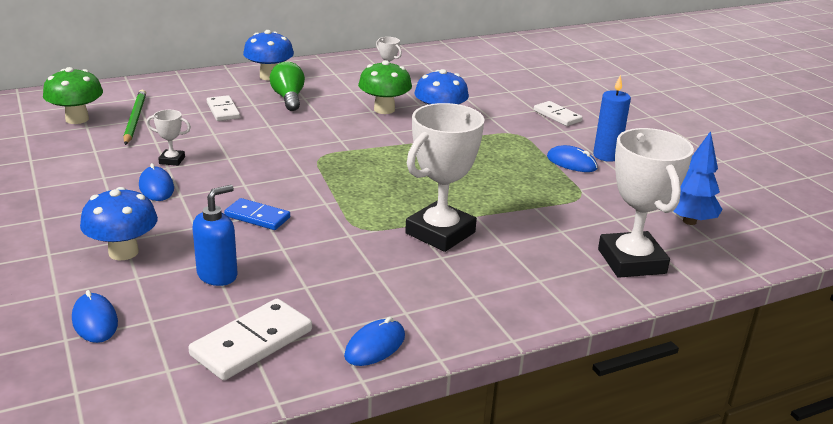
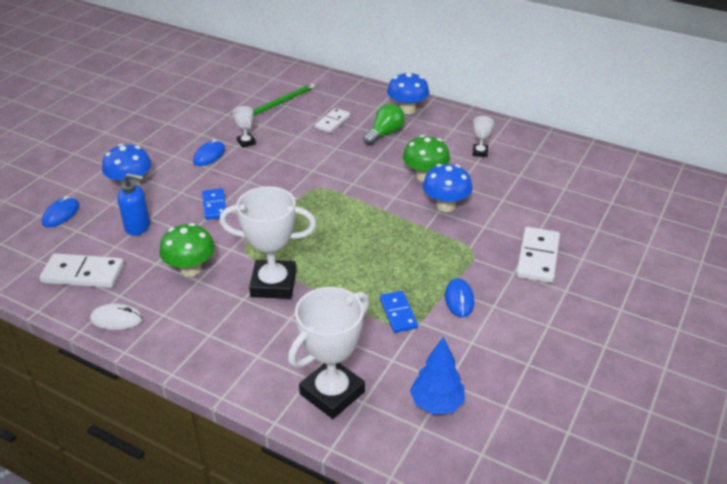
camera: 55 degrees right, 10 degrees up
(77, 119) = (255, 87): green mushroom -> green mushroom (190, 269)
(375, 346) = (116, 319): blue mouse -> white mouse
(557, 116) = (538, 257): white domino -> white domino, size x1.53
(558, 193) = (398, 313): none -> blue domino
(606, 156) = (498, 313): blue candle -> none

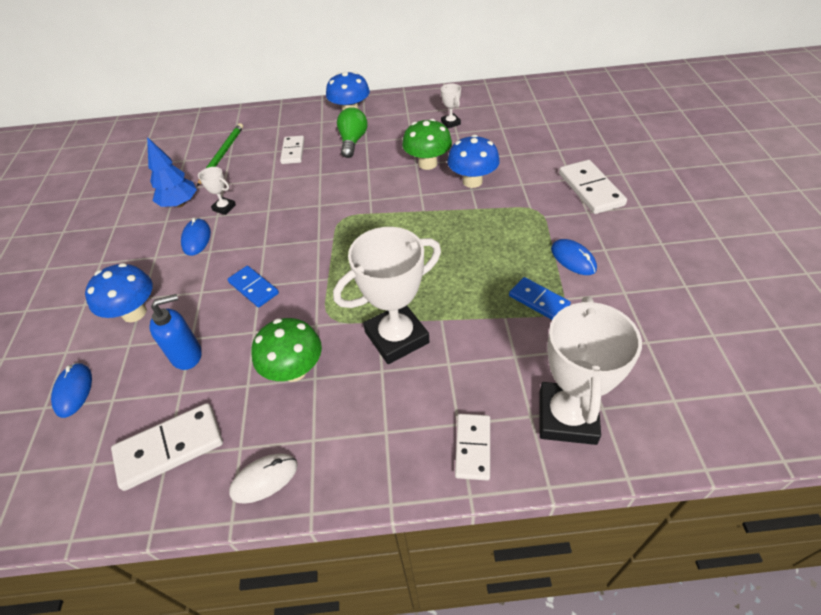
camera: 30 degrees left, 10 degrees up
(252, 374) = (473, 447): none -> white domino
(436, 404) = (661, 368): blue tree -> blue tree (180, 204)

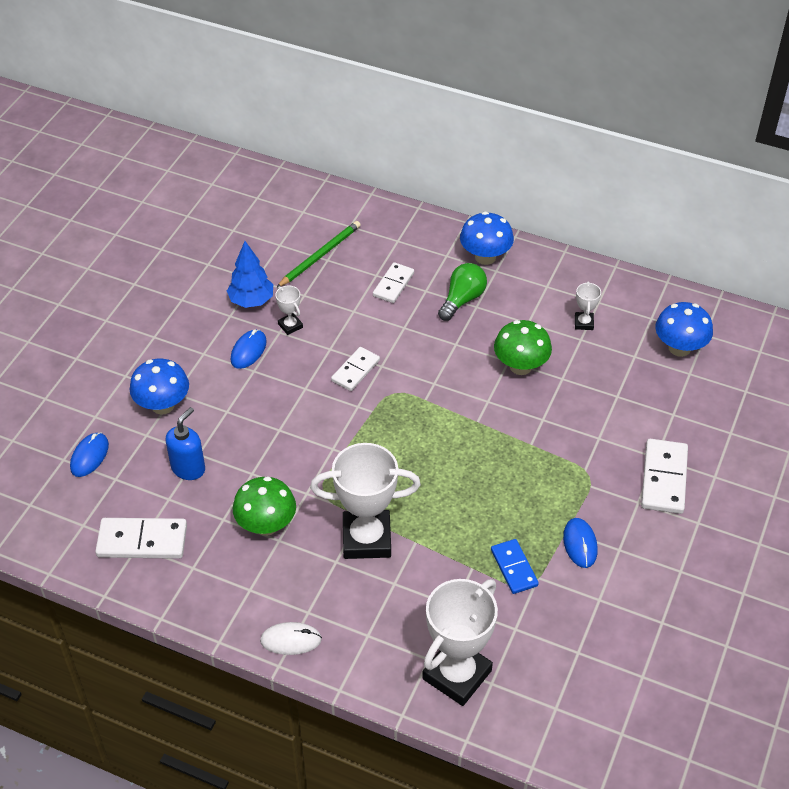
camera: 25 degrees right, 0 degrees up
(187, 355) = (188, 468): blue soap dispenser -> blue soap dispenser turned 60 degrees counterclockwise
(253, 288) = (273, 430): blue domino -> none
(264, 479) = (199, 600): white mouse -> white mouse (291, 640)
(472, 181) = (550, 410): blue mushroom -> blue mushroom (679, 348)
(473, 447) = (366, 658): white domino -> white domino (355, 370)

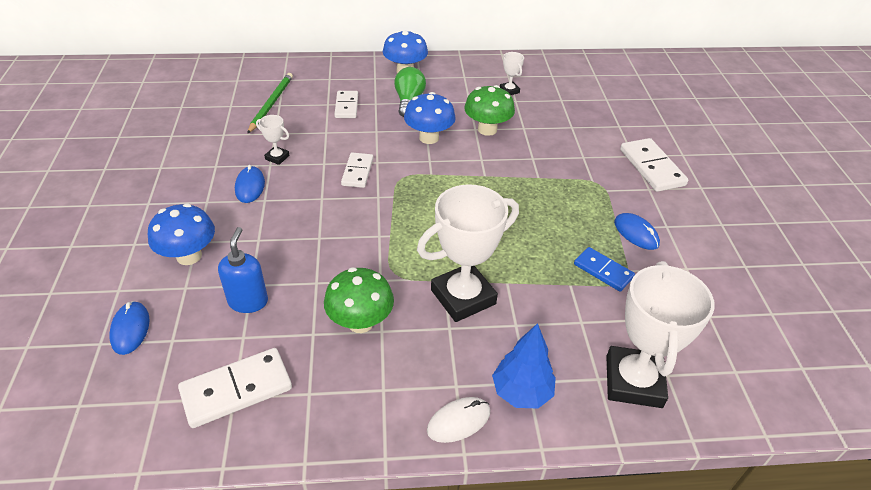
camera: 30 degrees left, 5 degrees down
(251, 301) = (229, 150): blue tree -> blue tree (521, 392)
(679, 348) = (586, 87): blue mushroom -> blue mushroom (429, 138)

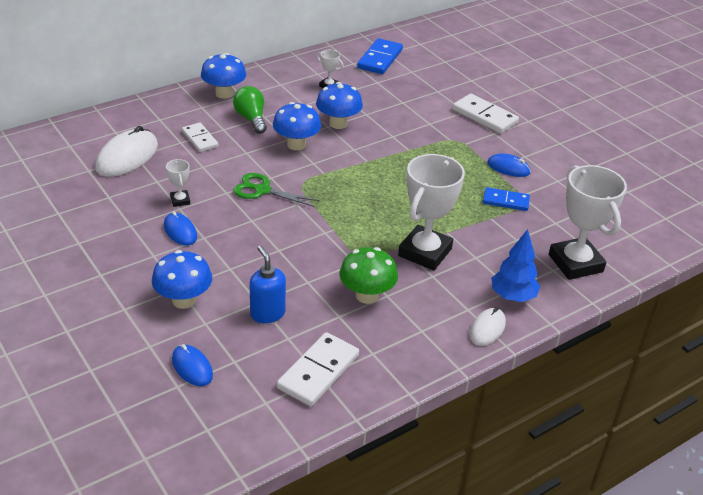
camera: 30 degrees left, 5 degrees down
(271, 104) = (127, 157): green pencil -> white mouse
(277, 157) = (180, 200): white trophy -> white trophy turned 75 degrees clockwise
(357, 172) = (262, 190): white domino -> green scissors
(487, 129) = (338, 124): green mushroom -> blue mushroom
(582, 78) = (380, 59): none -> blue domino

